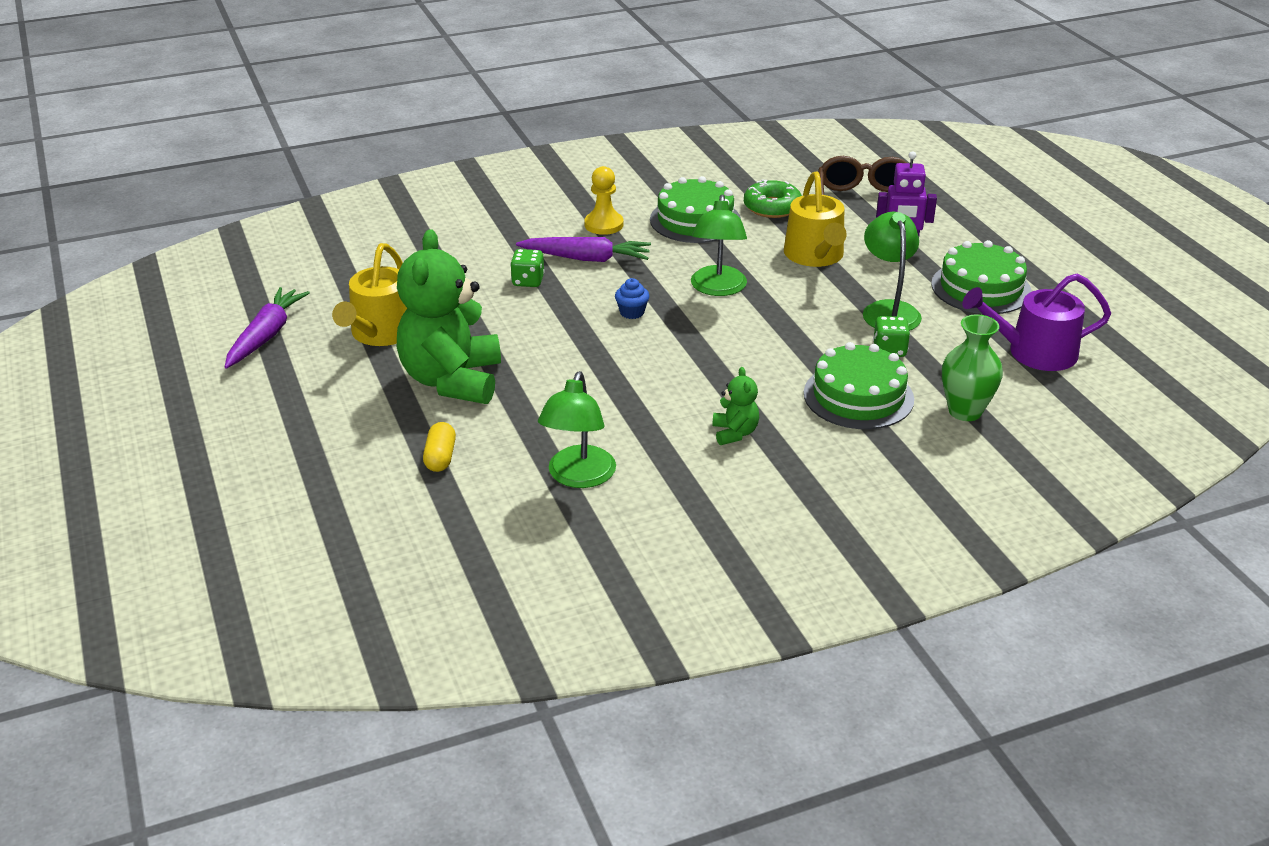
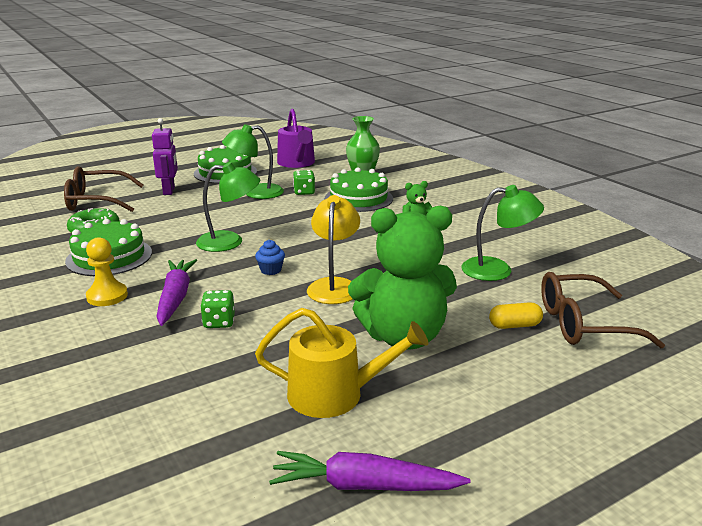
camera: 100 degrees left, 10 degrees down
(420, 509) = (583, 324): none -> brown glasses
(579, 350) = (334, 286): none -> yellow lamp
(815, 256) = (179, 213): yellow watering can -> none

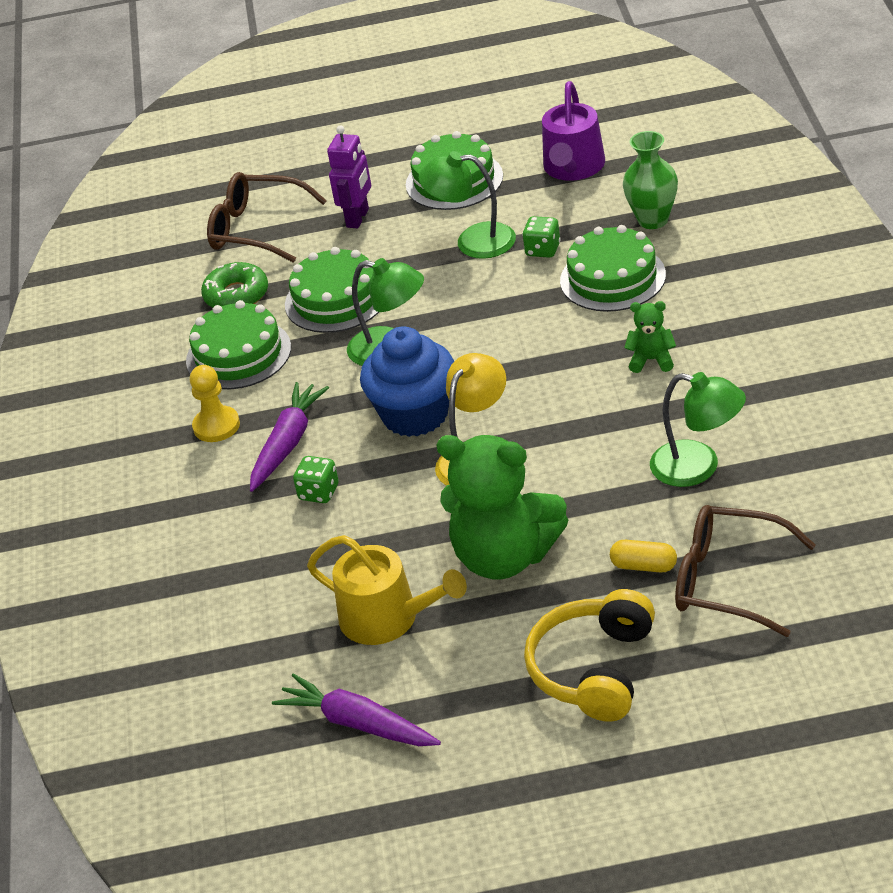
camera: 30 degrees right, 15 degrees up
(174, 224) = (336, 299): none -> green cake
(271, 270) = (415, 414): blue cupcake -> blue cupcake, size x2.49
(543, 397) = (594, 669): none -> yellow headphones

